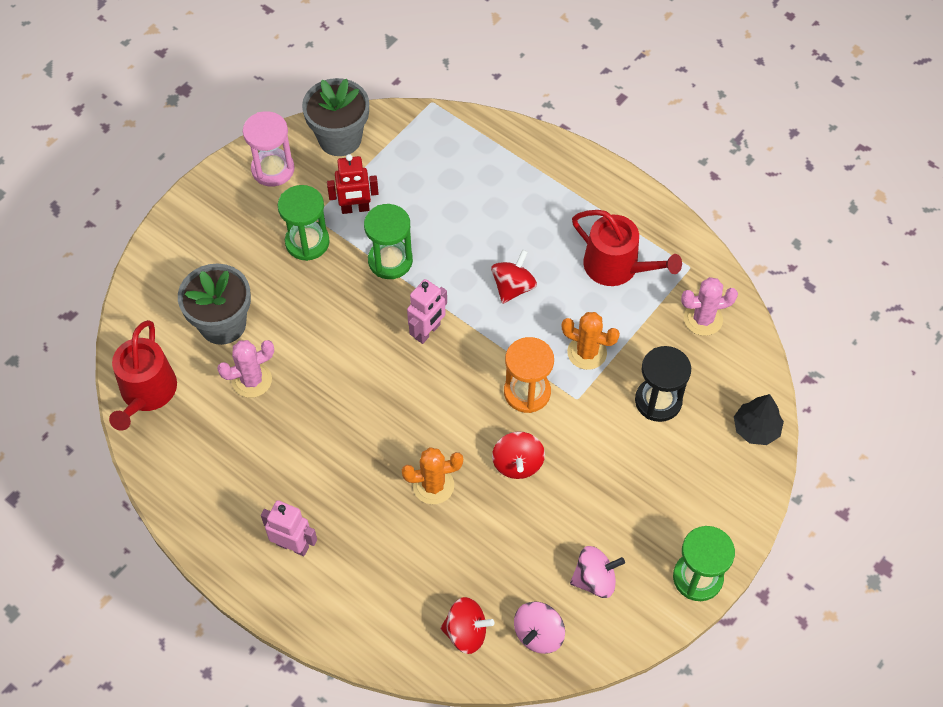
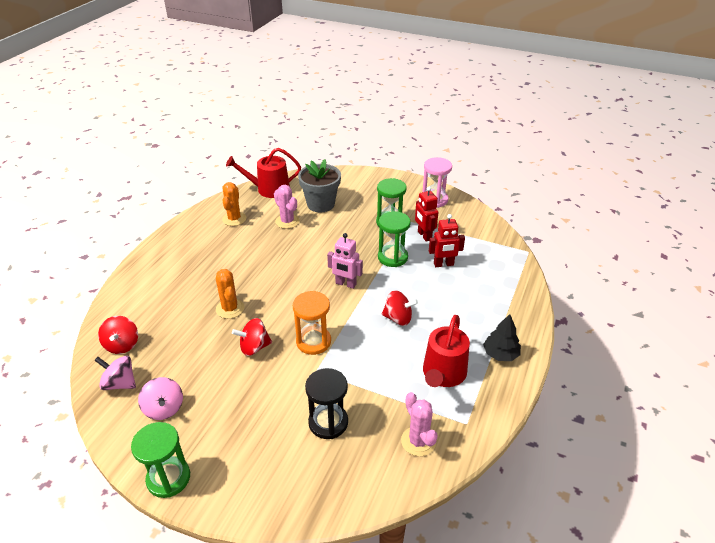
camera: 75 degrees right, 20 degrees down
(293, 545) = (181, 258): pink robot -> none
(340, 138) = (472, 219): grey flower pot -> none
(425, 205) = (443, 264): none -> red robot
(587, 352) = (358, 369): orange cactus -> orange cactus (234, 219)
(756, 429) = (320, 501): black tree -> black tree (500, 354)

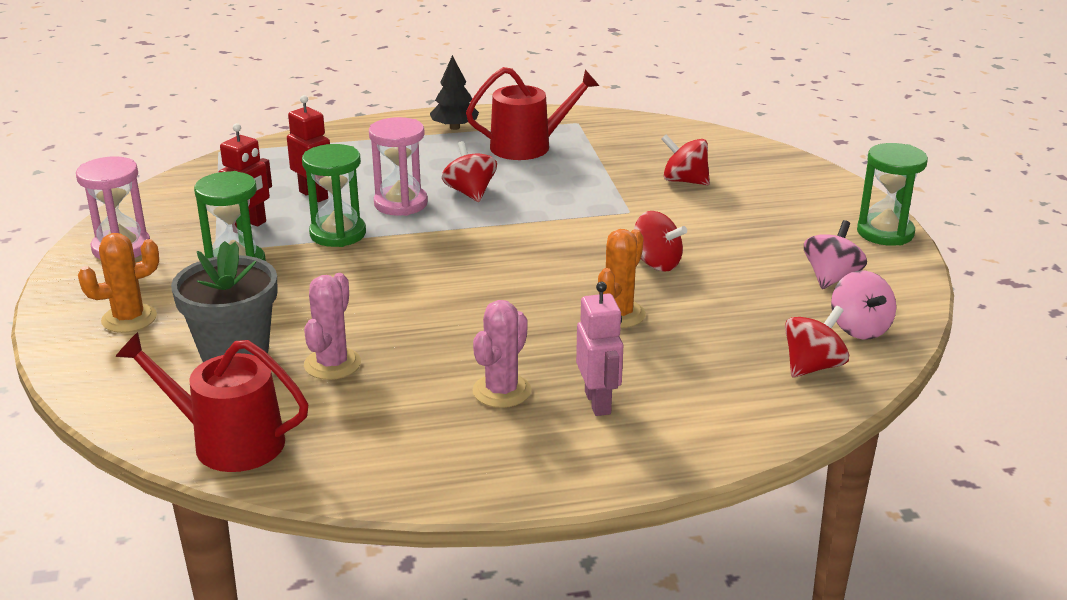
camera: 125 degrees left, 10 degrees down
(234, 219) = (386, 430): orange cactus -> orange cactus (129, 319)
(269, 189) = (228, 441): red watering can -> red watering can turned 150 degrees clockwise
(313, 342) = (587, 229): orange hourglass -> none
(328, 422) = (684, 181): black hourglass -> red spinning top
(345, 284) = (445, 248): pink robot -> pink robot (598, 402)
(407, 288) = (401, 204): none -> pink hourglass
(418, 441) = (634, 136): pink cactus -> pink cactus (501, 391)

